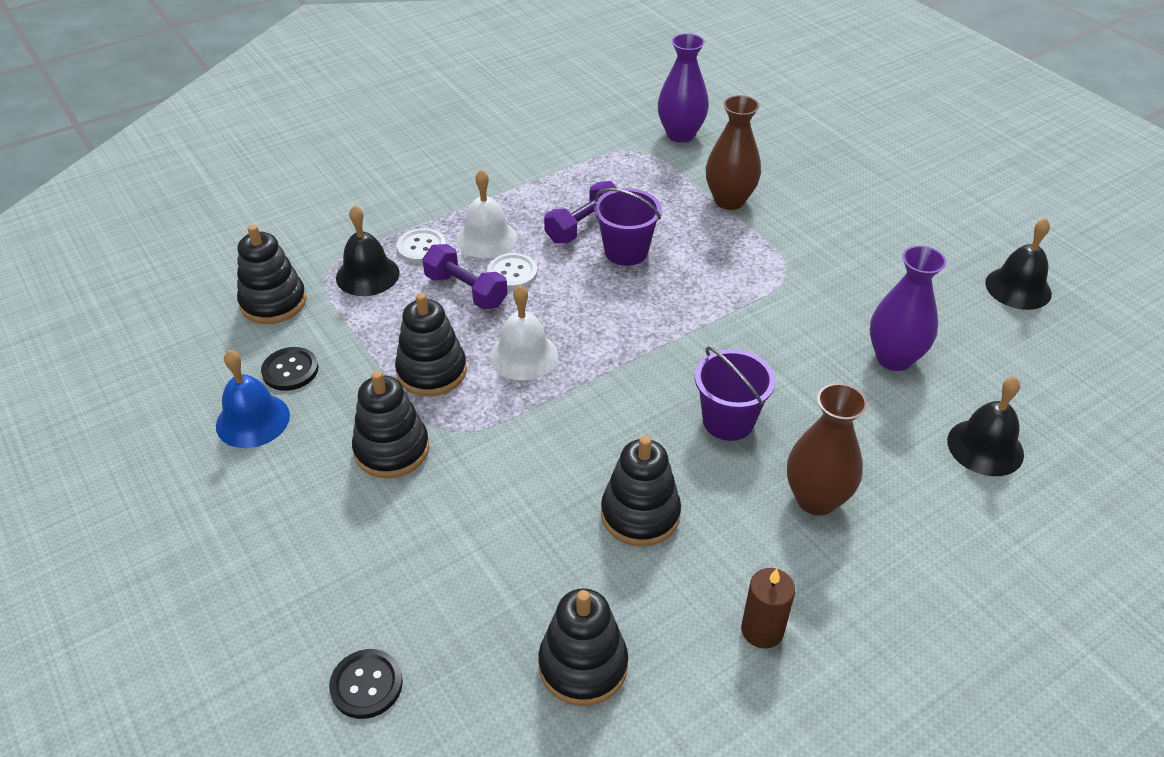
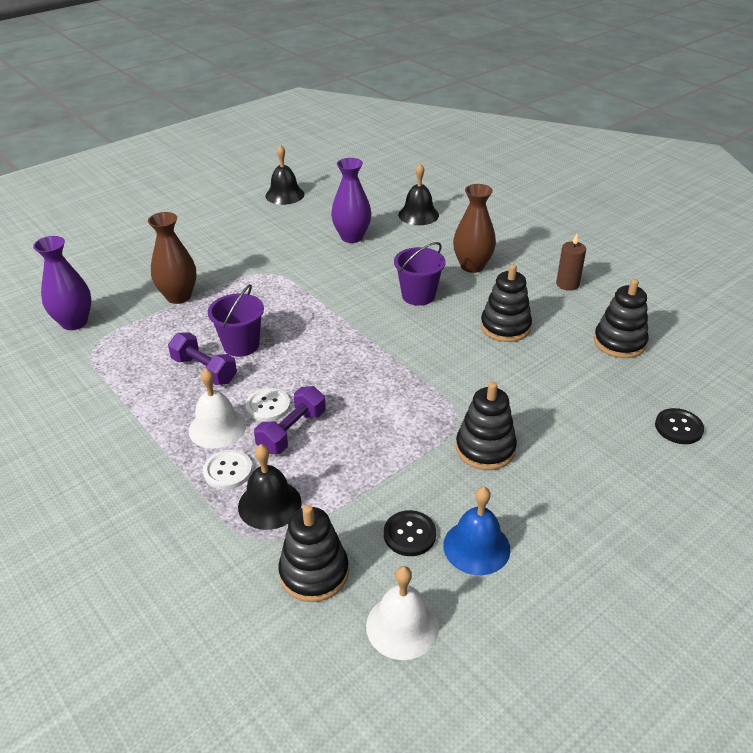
camera: 95 degrees left, 5 degrees down
(432, 371) = (396, 439): black stacking toy -> none
(524, 355) = (370, 389): white bell -> white bell (402, 626)

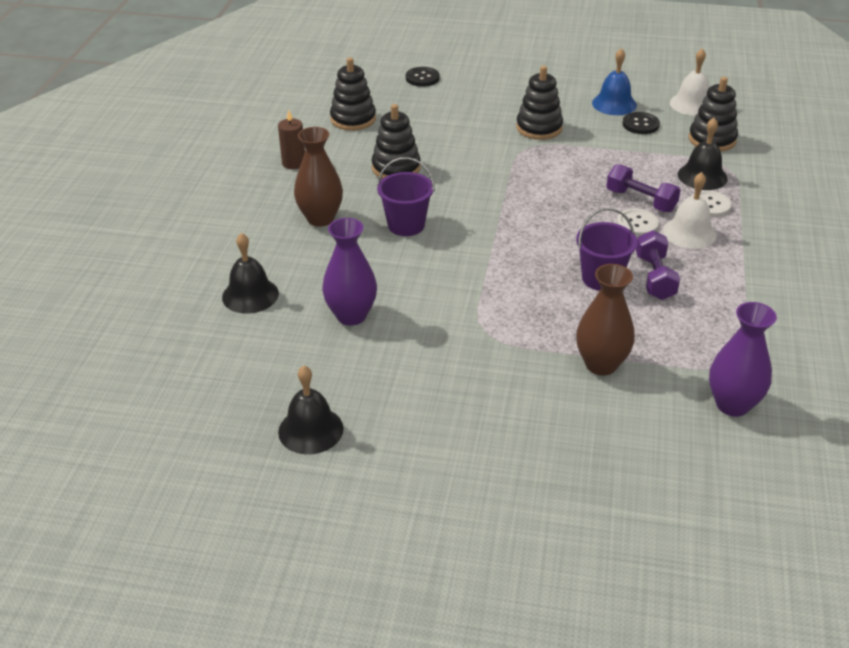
camera: 130 degrees left, 0 degrees up
(292, 432) = (641, 200): purple dumbbell -> purple dumbbell turned 45 degrees clockwise

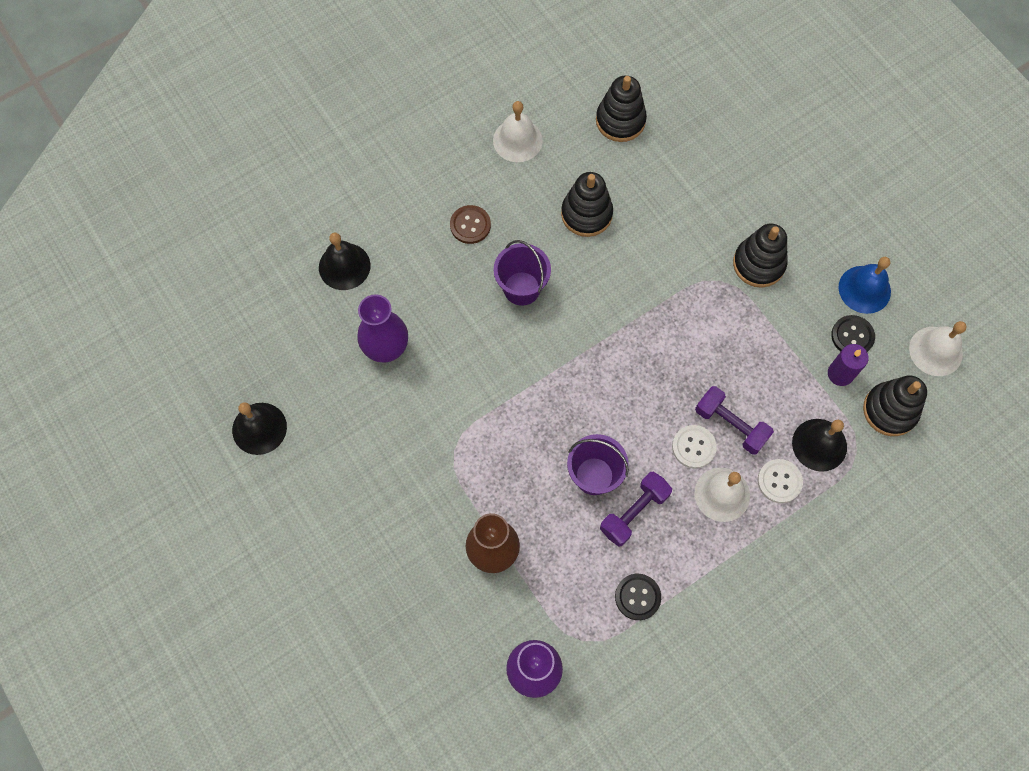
camera: 45 degrees right, 30 degrees up
(294, 163) = (517, 140): brown candle -> white bell
(320, 218) = (470, 225): brown vase -> brown button
(422, 78) = (739, 110): black button -> black button (637, 597)
(641, 200) = (730, 425): purple dumbbell -> purple dumbbell turned 45 degrees counterclockwise
(661, 142) = (840, 374): none -> purple candle

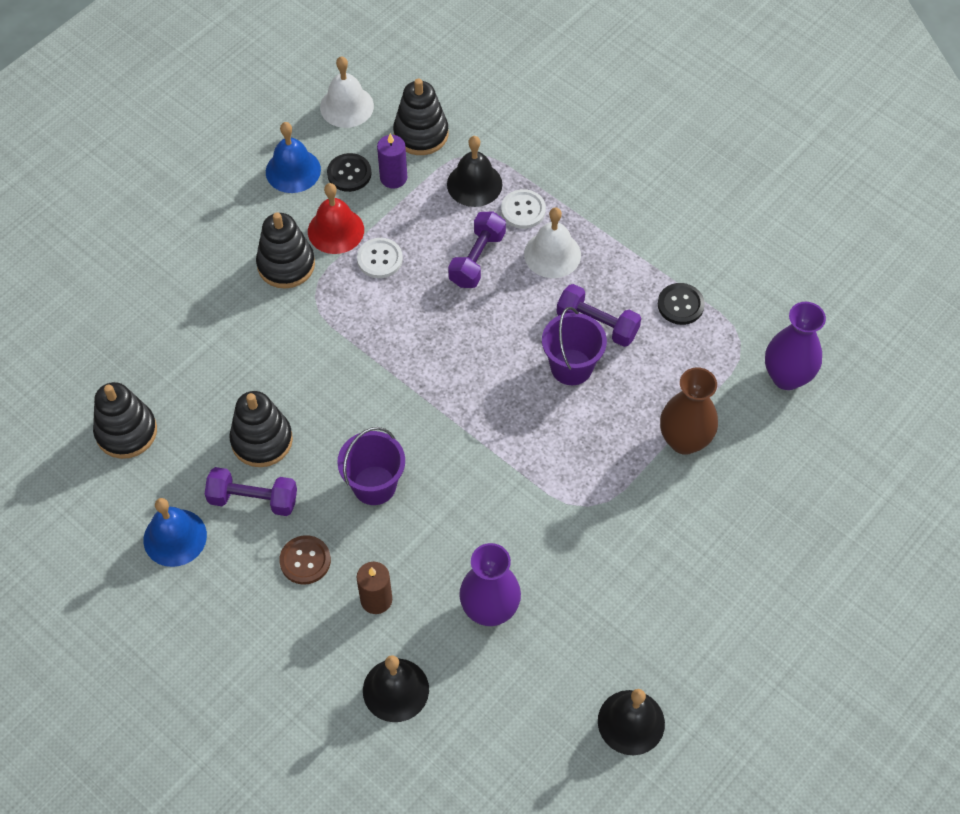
camera: 105 degrees left, 10 degrees down
(421, 268) = (376, 599): none -> brown candle
(517, 140) = (175, 537): white bell -> blue bell
(534, 198) = (253, 499): none -> purple dumbbell
(693, 447) = (511, 286): white button -> white button (380, 259)
(788, 311) = (336, 230): none -> red bell

